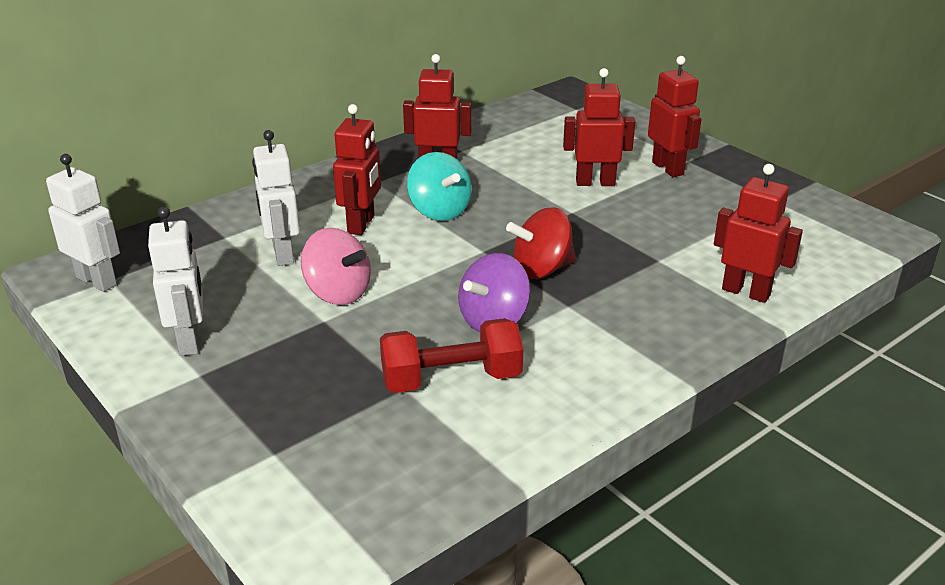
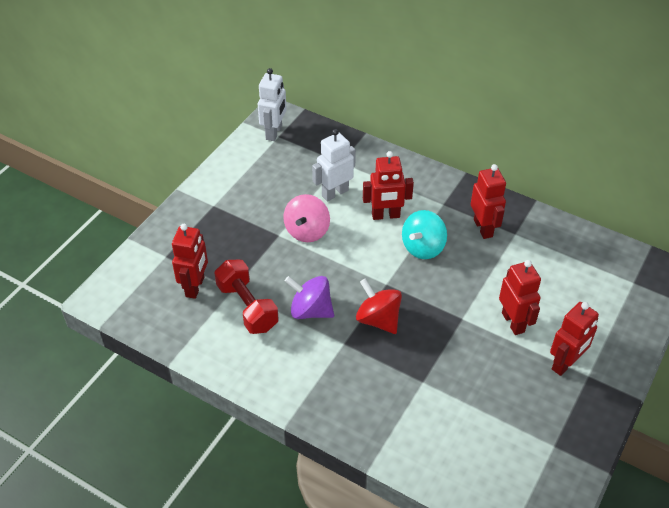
camera: 70 degrees right, 15 degrees up
(190, 341) = (238, 190): white robot -> none
(746, 292) = (405, 440): red robot -> red robot (195, 287)

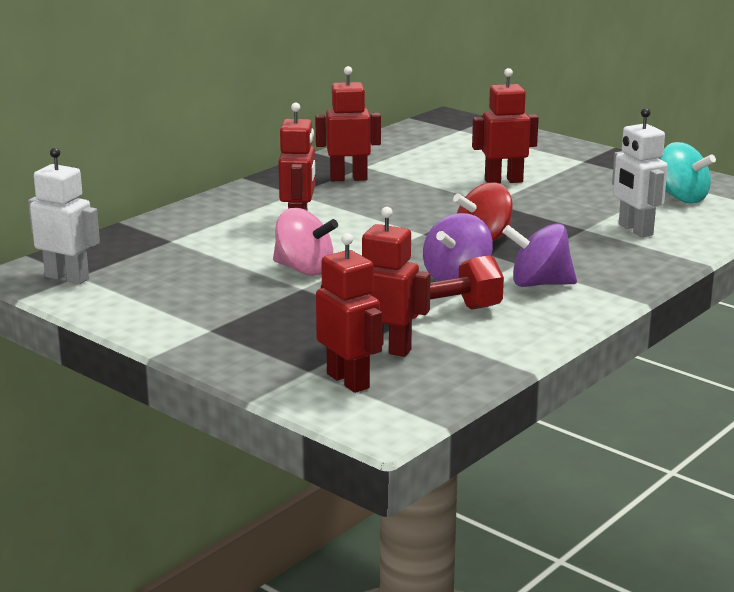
camera: 80 degrees left, 25 degrees down
(308, 357) = (539, 284): none -> purple spinning top
(335, 193) = (235, 248): white robot -> white robot (635, 230)
(423, 247) = (367, 209): turquoise spinning top -> turquoise spinning top (681, 198)
(565, 364) = (566, 167): red robot -> red robot (348, 381)

